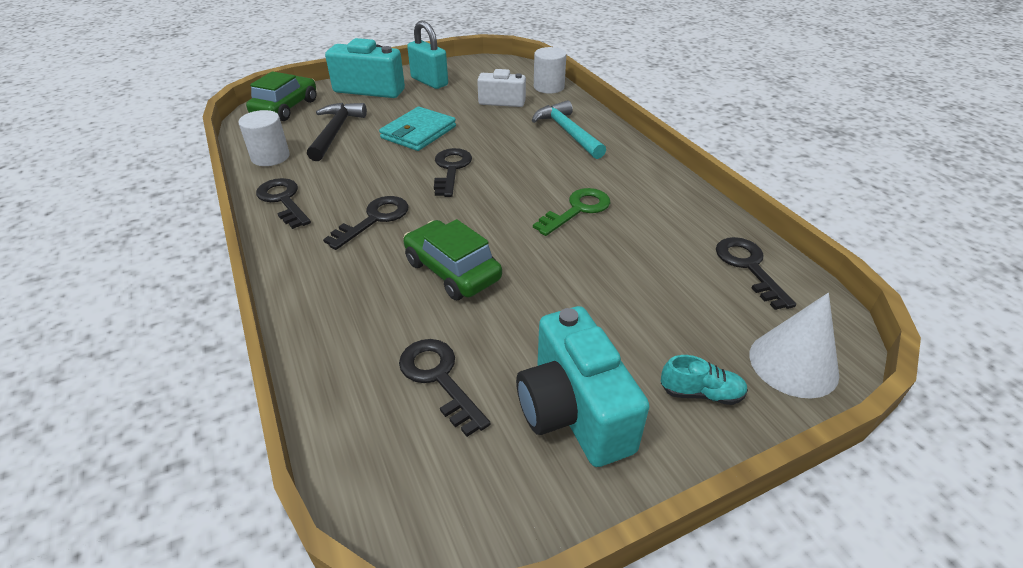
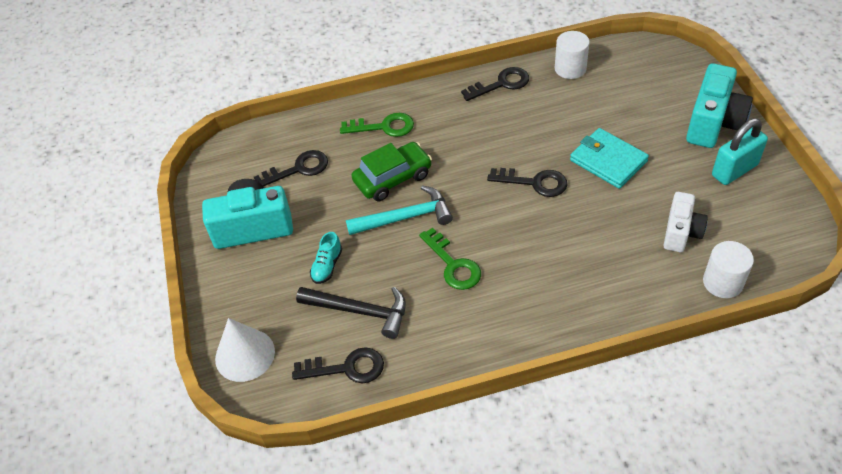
camera: 105 degrees right, 10 degrees up
(286, 108) = (665, 66): green car -> none
(335, 132) = (613, 103): black hammer -> black hammer (359, 311)
(349, 293) = (384, 127): none -> green key
(374, 219) = (465, 135): black key -> none
(568, 132) = (599, 282): turquoise hammer -> turquoise hammer (405, 217)
(701, 393) = (242, 293): turquoise shoe -> turquoise shoe (327, 266)

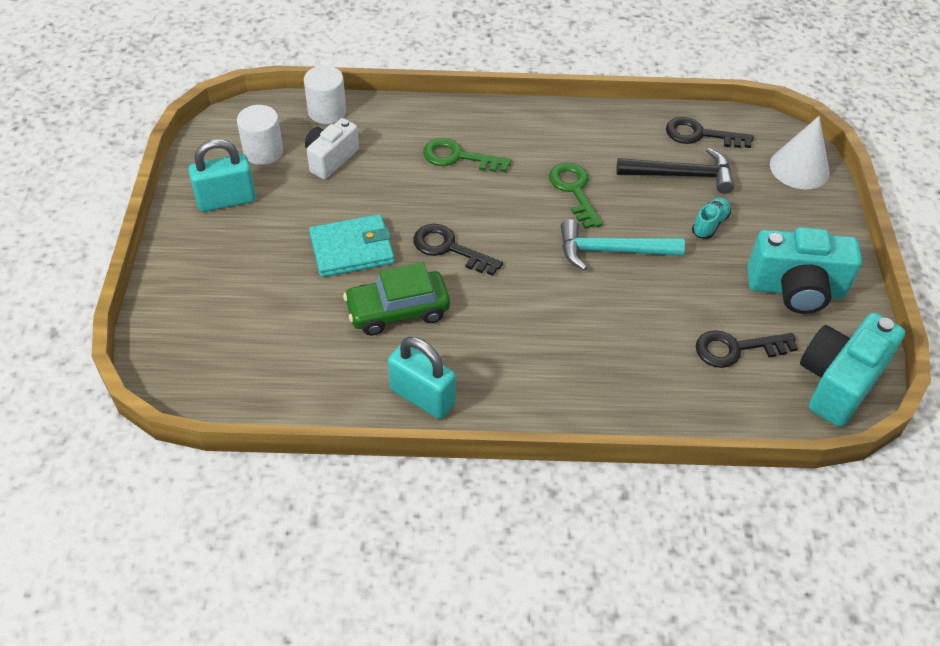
camera: 170 degrees left, 0 degrees up
(359, 311) = (681, 175): black hammer -> black hammer turned 150 degrees clockwise
(384, 127) = (609, 378): green key -> green key (458, 157)
(393, 178) = (615, 301): green car -> green car (398, 311)
(501, 84) = (422, 397): black key -> turquoise padlock
(570, 68) = (314, 392): white cylinder -> white cylinder (263, 151)
(608, 161) = (352, 249): turquoise wallet -> turquoise wallet turned 75 degrees counterclockwise
(713, 123) = (200, 258): turquoise camera -> turquoise camera (838, 382)

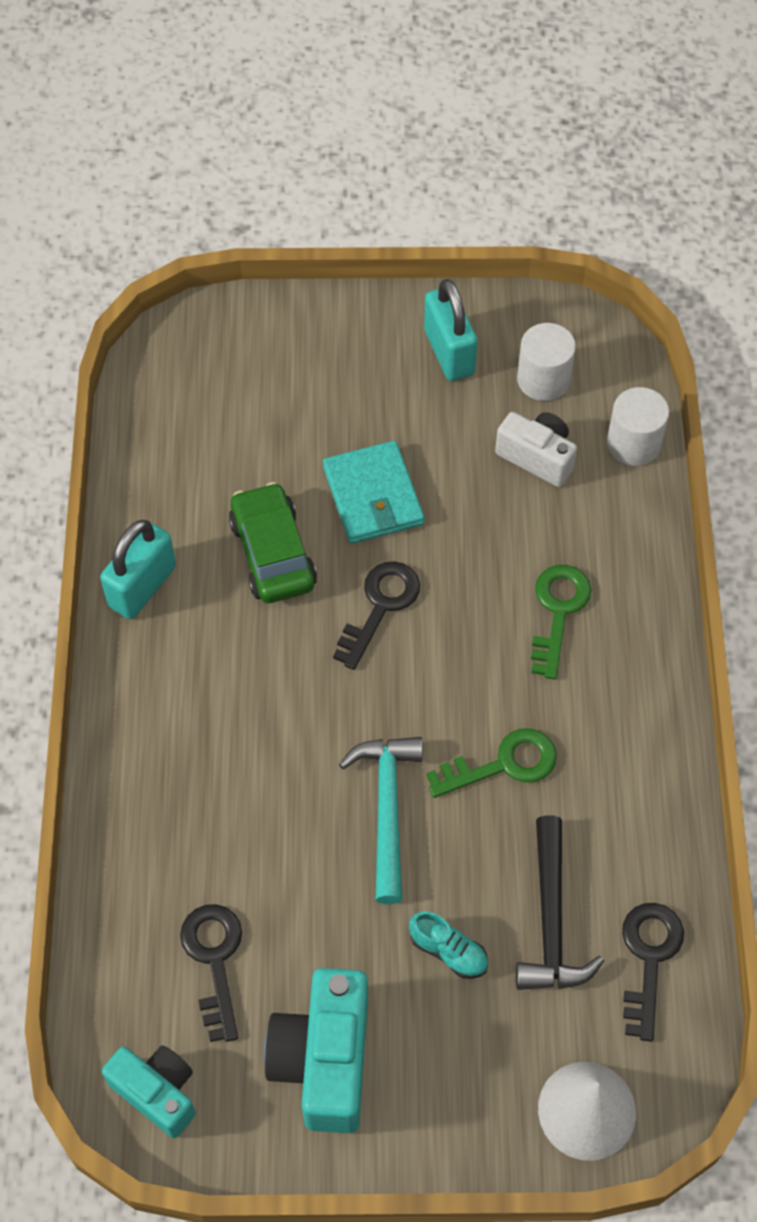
camera: 90 degrees right, 10 degrees up
(838, 382) = (157, 1092): turquoise camera -> turquoise camera, size x0.64

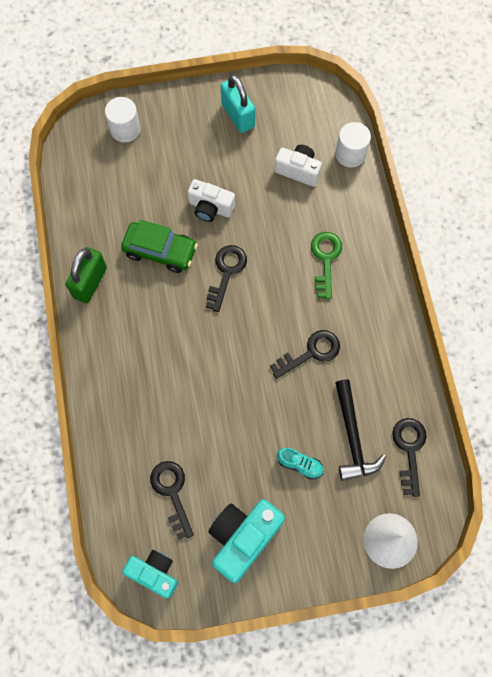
camera: 10 degrees left, 10 degrees up
(142, 586) = (90, 282): turquoise padlock -> green padlock
(273, 553) = (160, 251): green car -> green car turned 135 degrees clockwise
(324, 1060) = (243, 538): turquoise camera -> turquoise camera turned 45 degrees clockwise
(373, 495) = (210, 208): turquoise wallet -> white camera
(387, 810) = (251, 390): turquoise hammer -> none
(503, 764) = (311, 352): green key -> black key
(543, 379) = (293, 124): white cylinder -> white cylinder (125, 129)

